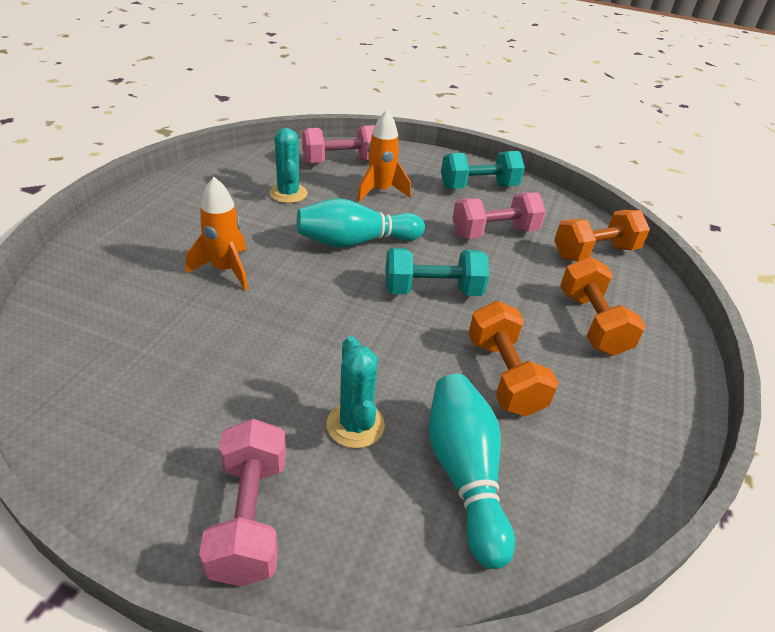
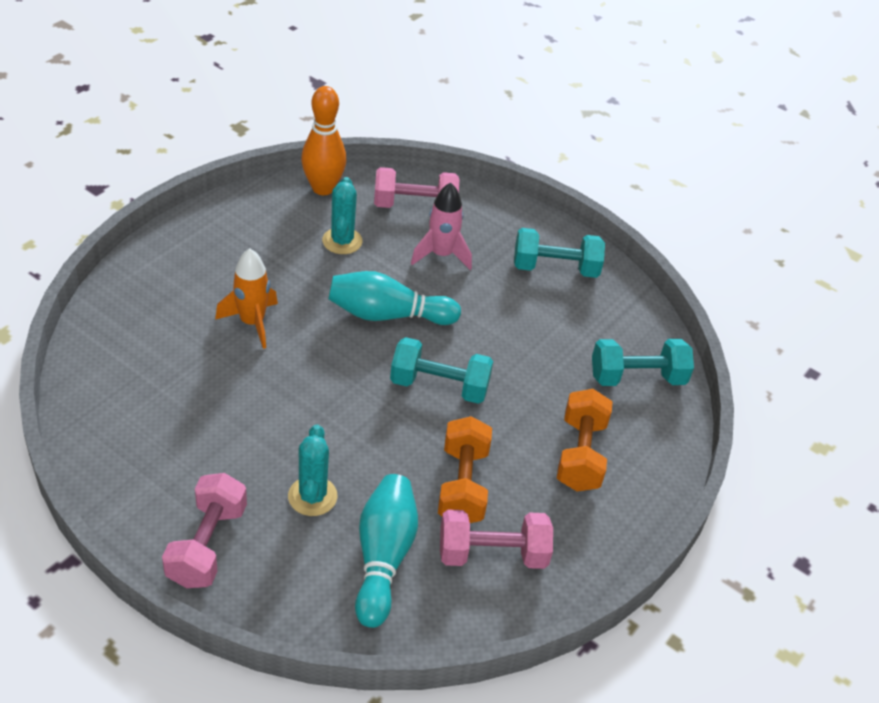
camera: 15 degrees right, 5 degrees up
(255, 160) = (323, 188): none -> orange bowling pin
(380, 191) = (441, 255): orange rocket -> pink rocket
(494, 233) = (539, 332): pink dumbbell -> pink dumbbell (492, 554)
(595, 252) = (637, 378): orange dumbbell -> turquoise dumbbell

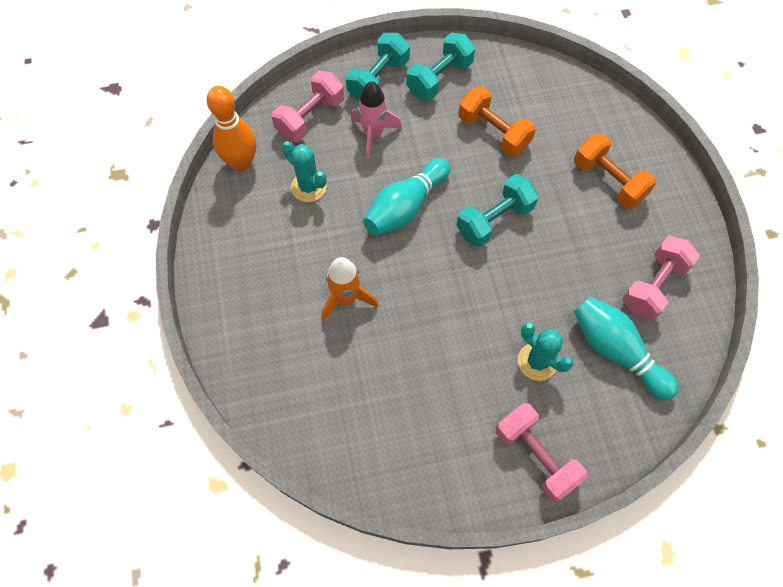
camera: 45 degrees left, 20 degrees up
(462, 485) = (588, 265): orange dumbbell -> orange dumbbell (493, 132)
(637, 378) = (568, 104): turquoise dumbbell -> turquoise dumbbell (378, 79)

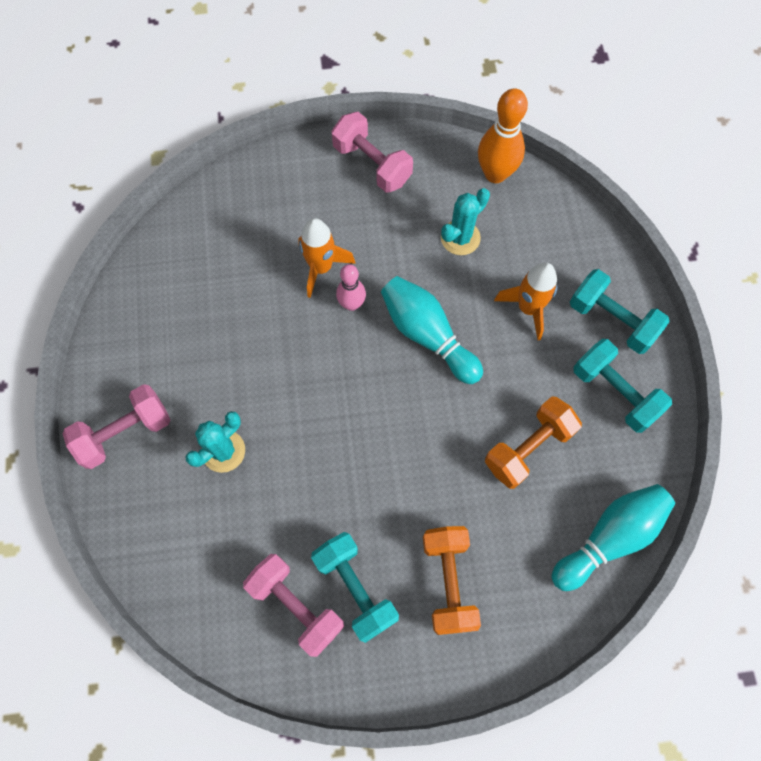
camera: 95 degrees right, 5 degrees up
(310, 117) = (555, 243): pink dumbbell -> pink dumbbell (372, 164)
(373, 135) = (528, 308): pink rocket -> orange rocket
(381, 269) = (351, 304): none -> pink bowling pin
(494, 220) = (402, 431): turquoise dumbbell -> turquoise dumbbell (355, 588)
(608, 181) = (448, 581): orange dumbbell -> orange dumbbell turned 60 degrees counterclockwise
(616, 351) = (222, 541): turquoise bowling pin -> turquoise bowling pin (609, 537)

